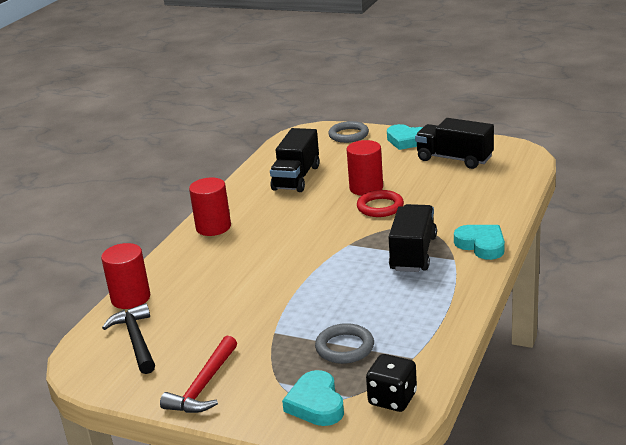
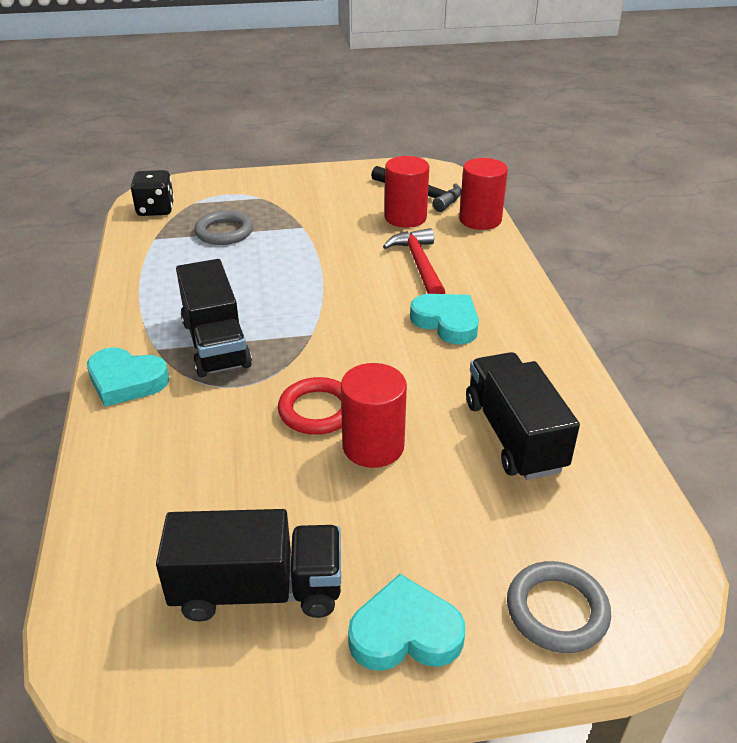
camera: 145 degrees right, 10 degrees up
(204, 386) = (320, 183): red hammer -> red hammer (419, 265)
(213, 227) = (514, 312): red cylinder -> red cylinder (405, 217)
(316, 404) = (217, 193): turquoise heart -> turquoise heart (446, 322)

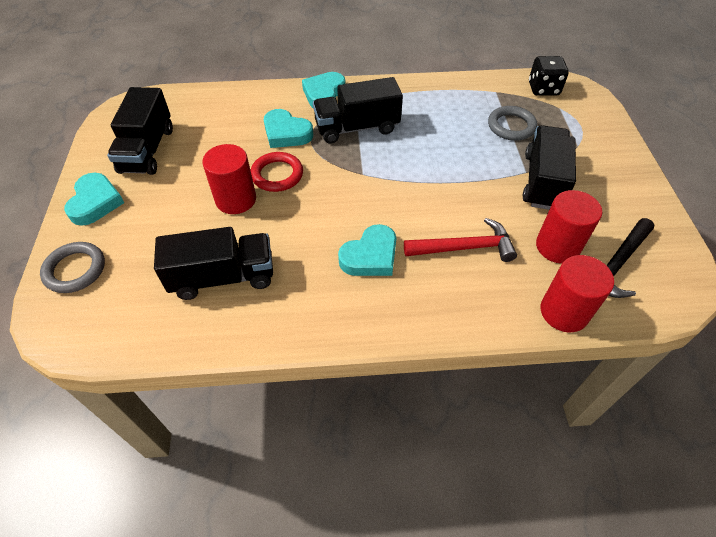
camera: 95 degrees right, 15 degrees up
(222, 412) = (286, 133): none -> turquoise heart
(317, 219) = (542, 181): none -> black truck

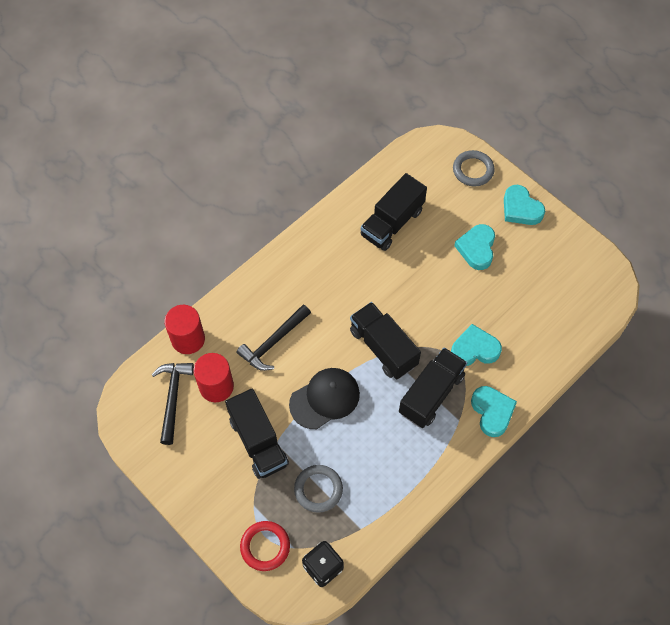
camera: 140 degrees right, 10 degrees up
(147, 150) = (545, 263): black truck -> black truck (383, 347)
(236, 199) = (443, 272): red cylinder -> none
(277, 175) = (440, 309): red ring -> red ring (265, 546)
(370, 256) = (324, 295): turquoise heart -> turquoise heart (476, 248)
(452, 175) = (325, 399): none -> black cap
(464, 247) = (273, 342): red hammer -> black hammer

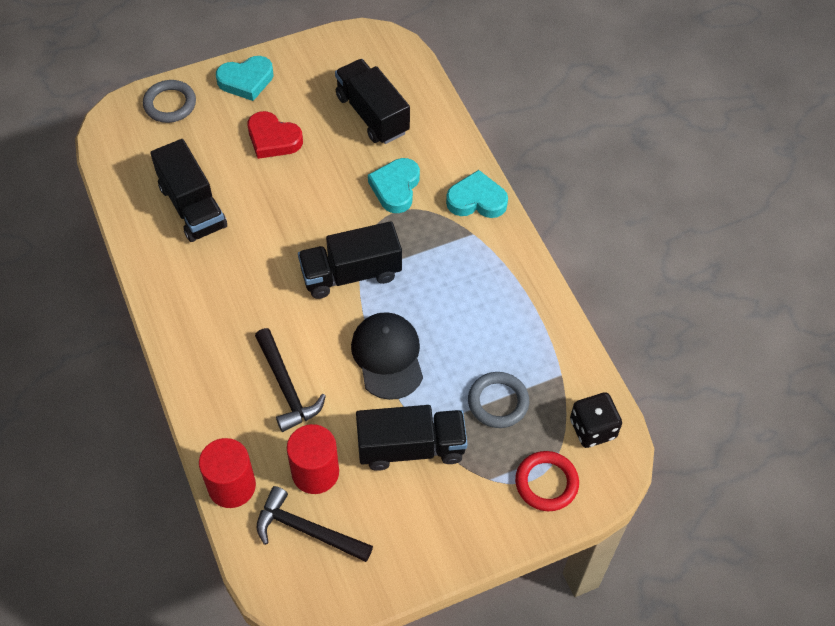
camera: 70 degrees left, 5 degrees down
(431, 394) = (430, 248): black truck -> black truck (372, 114)
(476, 248) = (273, 139): turquoise heart -> red heart

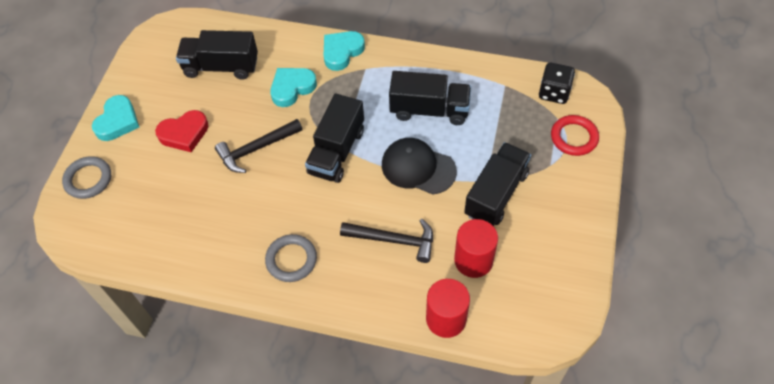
camera: 50 degrees left, 0 degrees up
(192, 207) = (193, 215): black truck -> black truck (429, 110)
(307, 530) = (514, 290): black hammer -> black hammer (256, 149)
(395, 188) = (292, 88): turquoise heart -> turquoise heart turned 90 degrees clockwise
(498, 402) = (499, 128): grey ring -> grey ring (291, 260)

